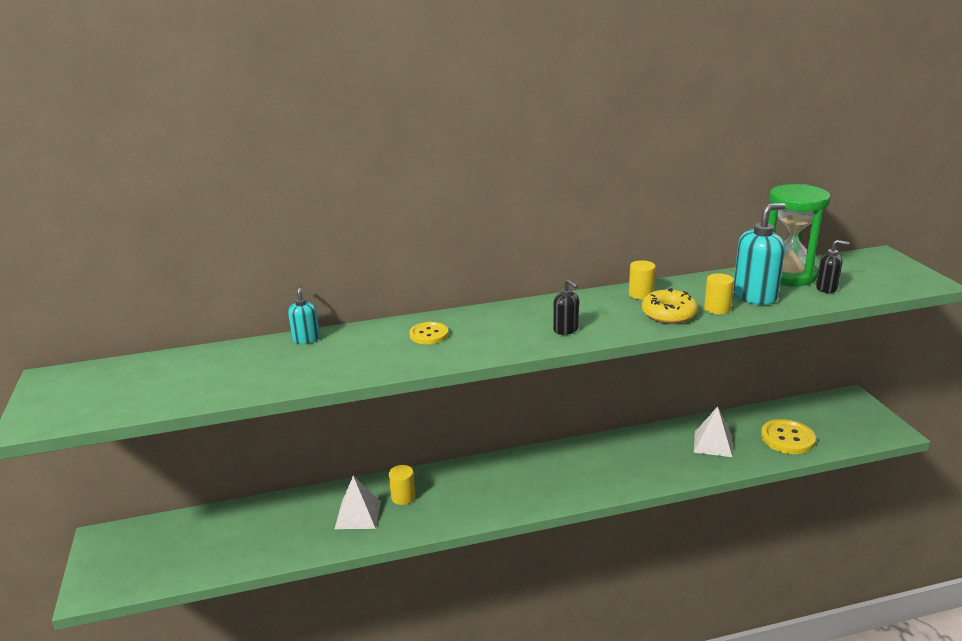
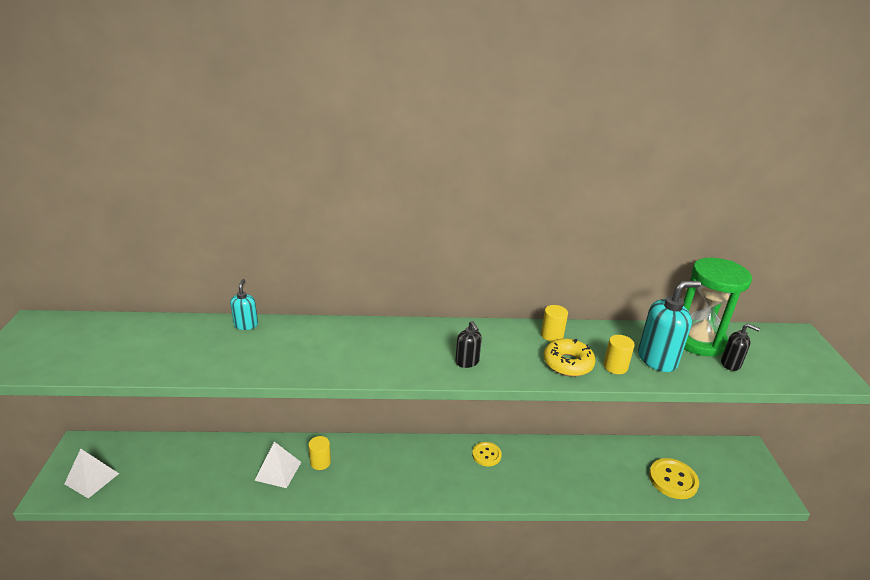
camera: 10 degrees right, 5 degrees up
(429, 334) = (347, 342): yellow button -> yellow button (486, 455)
(713, 444) = (603, 470): white pyramid -> white pyramid (92, 478)

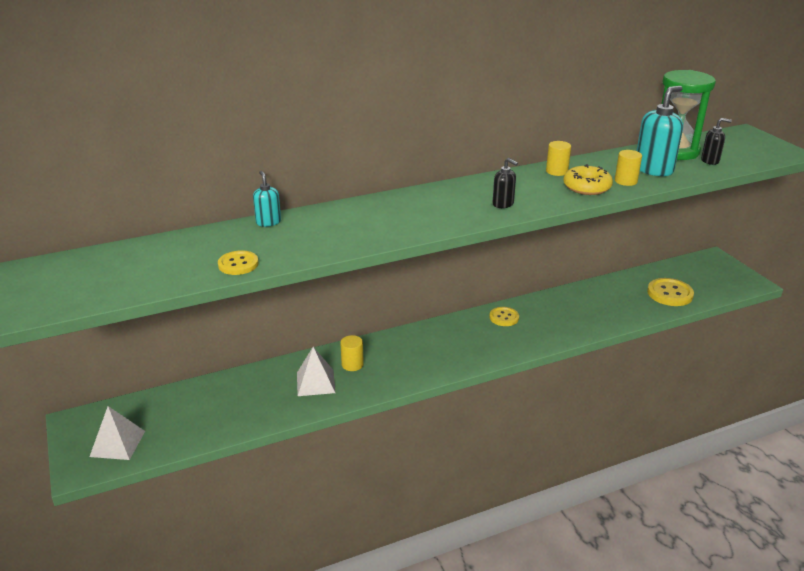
camera: 20 degrees left, 0 degrees up
(181, 365) = (238, 264): none -> yellow button

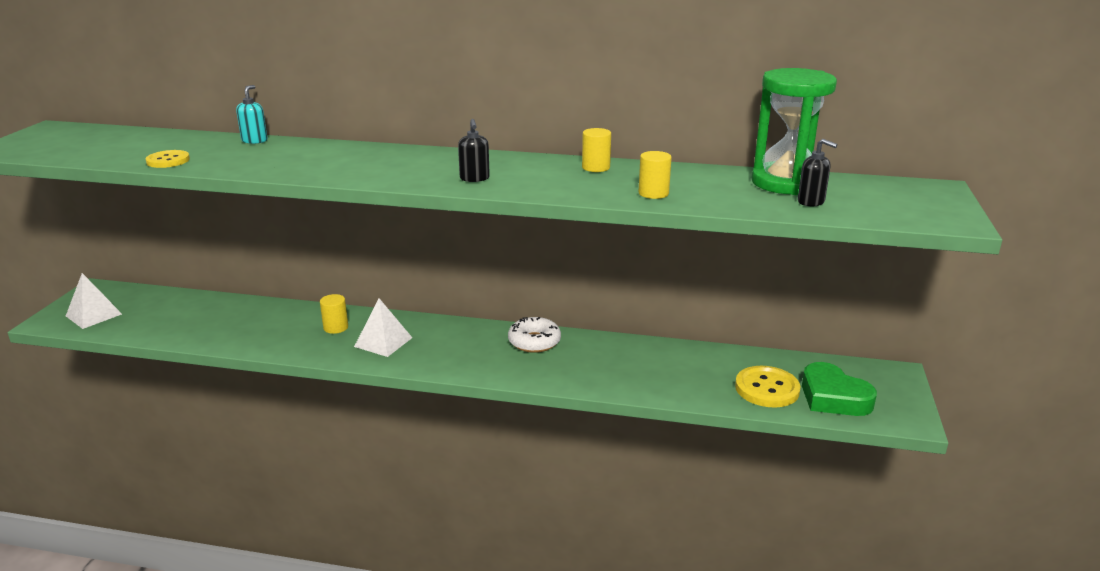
camera: 35 degrees right, 5 degrees down
(315, 382) = (285, 329): white pyramid -> white pyramid (383, 342)
(504, 317) = (534, 342): yellow button -> white donut
(586, 187) = (595, 187): yellow donut -> none
(653, 169) = (714, 192): turquoise soap dispenser -> none
(706, 285) = (833, 397): none -> green heart

